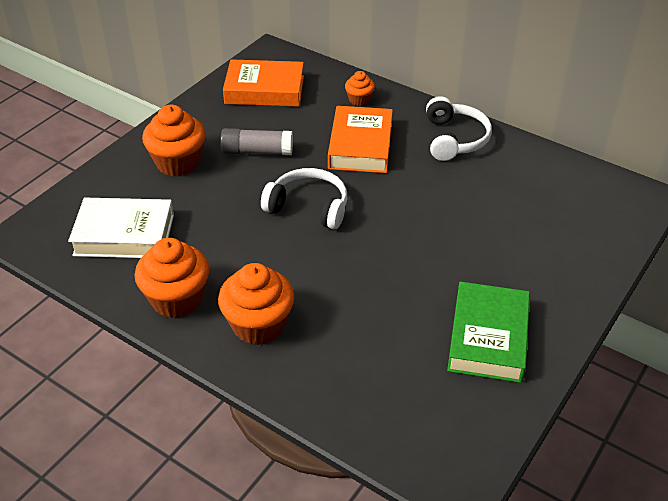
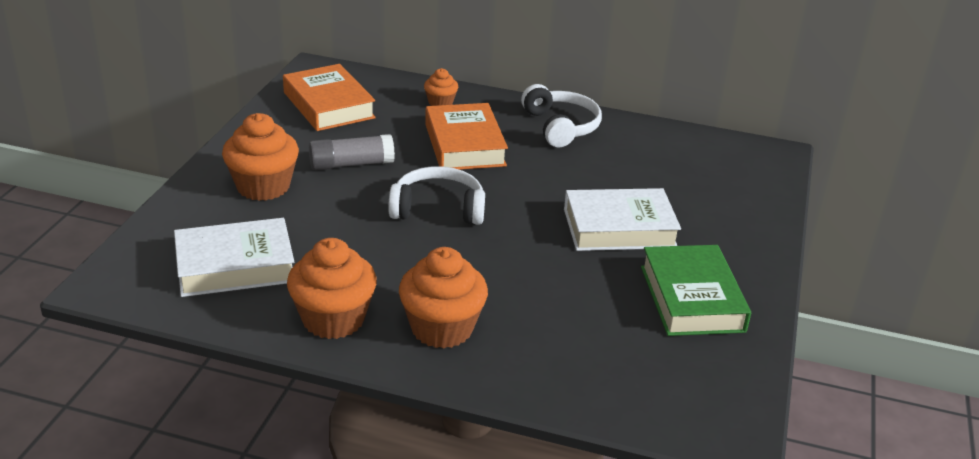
camera: 20 degrees left, 10 degrees down
(264, 90) = (328, 105): orange book -> orange book turned 75 degrees clockwise
(457, 253) = (619, 228): none -> white book

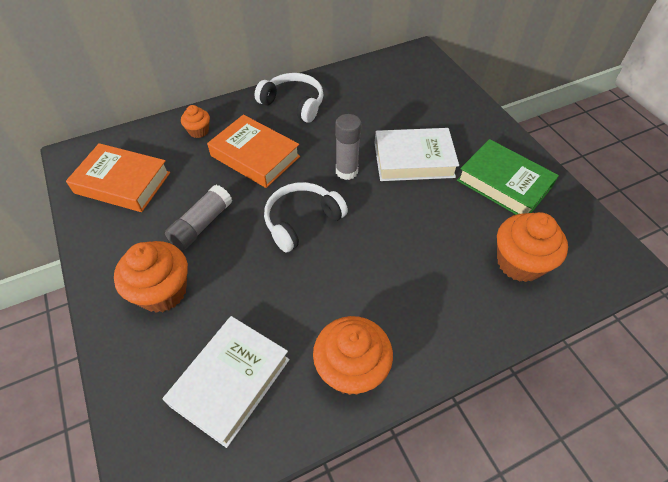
camera: 40 degrees left, 20 degrees up
(442, 328) = (419, 317): orange cupcake -> orange cupcake (519, 262)
(534, 200) = (346, 171): none -> grey glue stick
(619, 228) = (413, 160): white book -> white book turned 45 degrees clockwise

